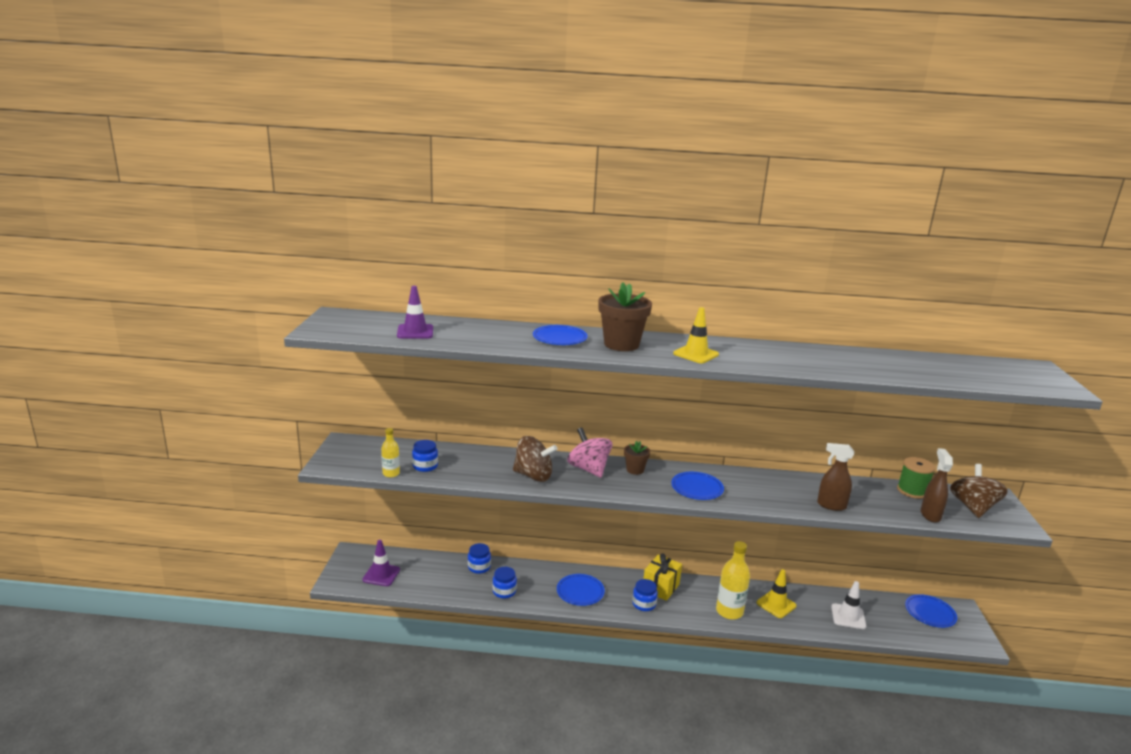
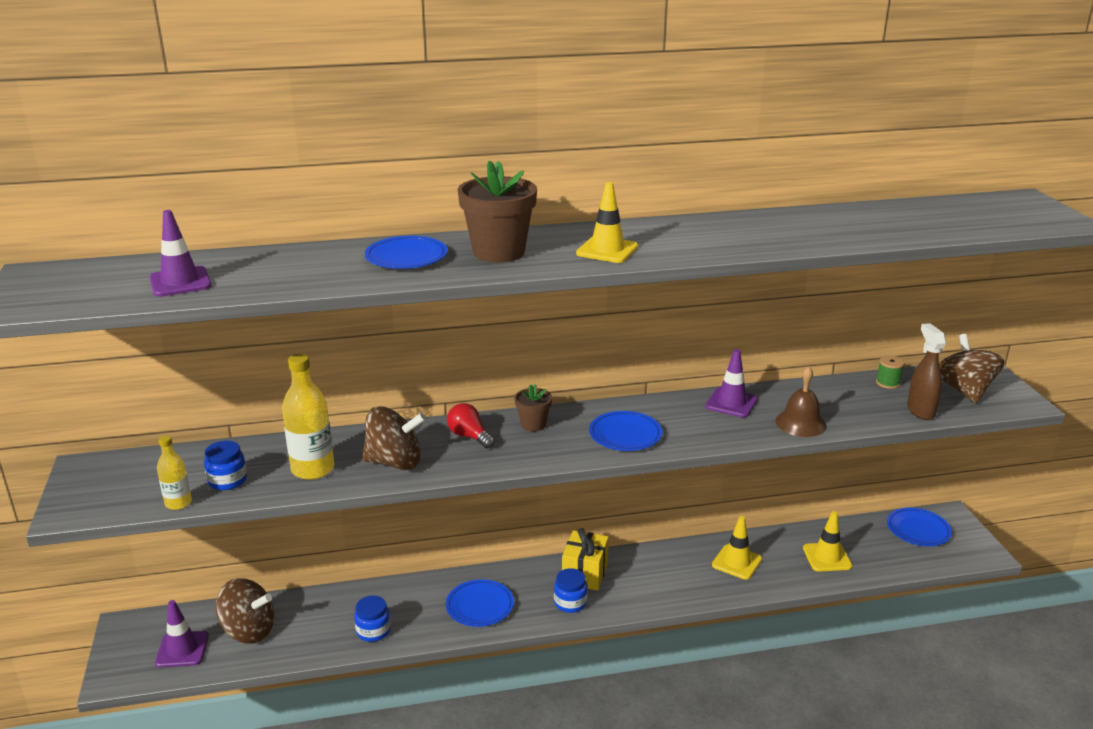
camera: 15 degrees left, 5 degrees up
(425, 573) = (248, 631): none -> brown spinning top
(479, 567) = (326, 604): blue jar -> none
(588, 469) = (469, 436): pink spinning top -> red light bulb
(729, 611) = (682, 586): yellow bottle -> yellow bottle (313, 469)
(783, 482) = (731, 403): none -> purple traffic cone
(831, 505) = (800, 423): brown spray bottle -> brown bell
(848, 616) = (827, 557): white traffic cone -> yellow traffic cone
(912, 491) = (888, 383): green spool -> green spool, size x0.62

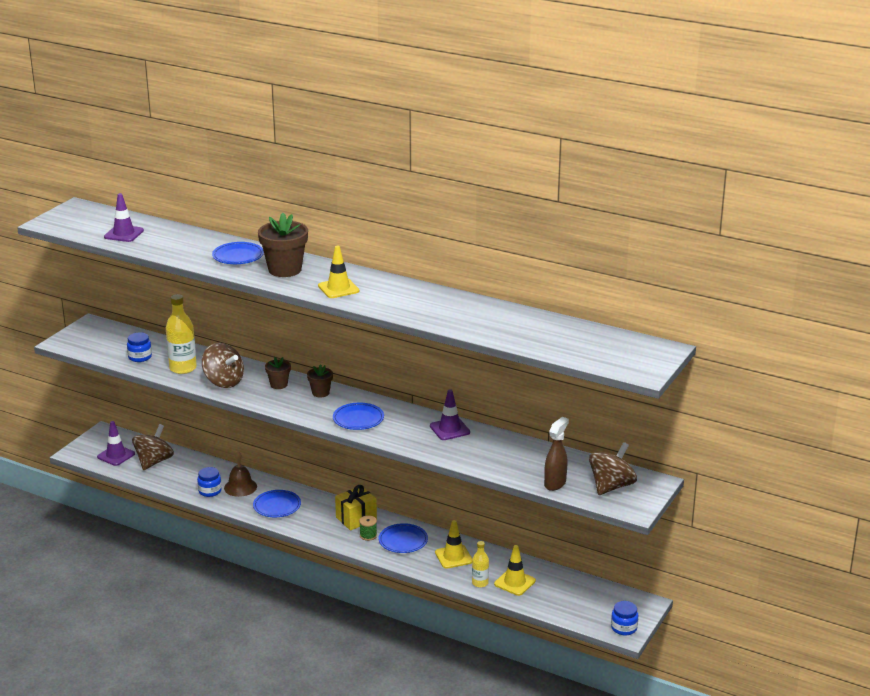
camera: 40 degrees right, 0 degrees up
(178, 503) = (107, 358): yellow bottle -> yellow bottle (480, 583)
(248, 631) = (154, 462): brown spinning top -> brown spinning top turned 120 degrees counterclockwise
(469, 436) = (279, 385): red light bulb -> brown flower pot
(570, 603) = (326, 528): blue jar -> blue jar (624, 628)
(800, 423) = (467, 457): brown bell -> brown bell (240, 487)
(888, 383) = (571, 461): green spool -> green spool (368, 535)
(918, 530) = (605, 599): blue plate -> blue plate (403, 541)

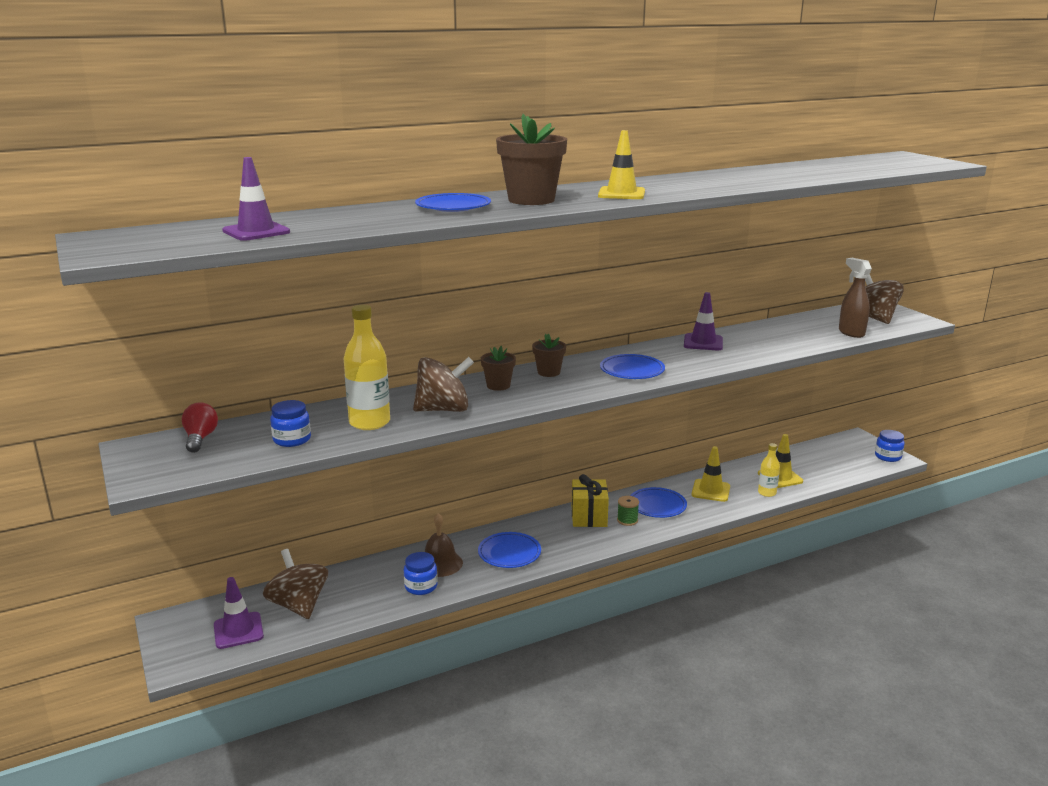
camera: 55 degrees left, 5 degrees down
(116, 334) = (200, 438): none -> red light bulb

